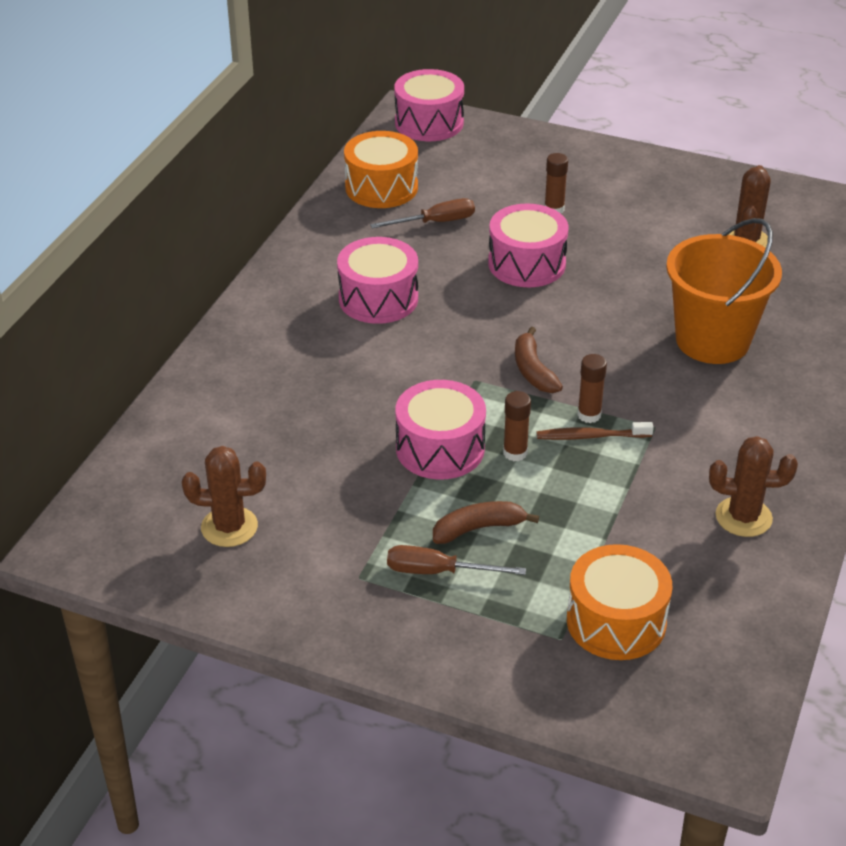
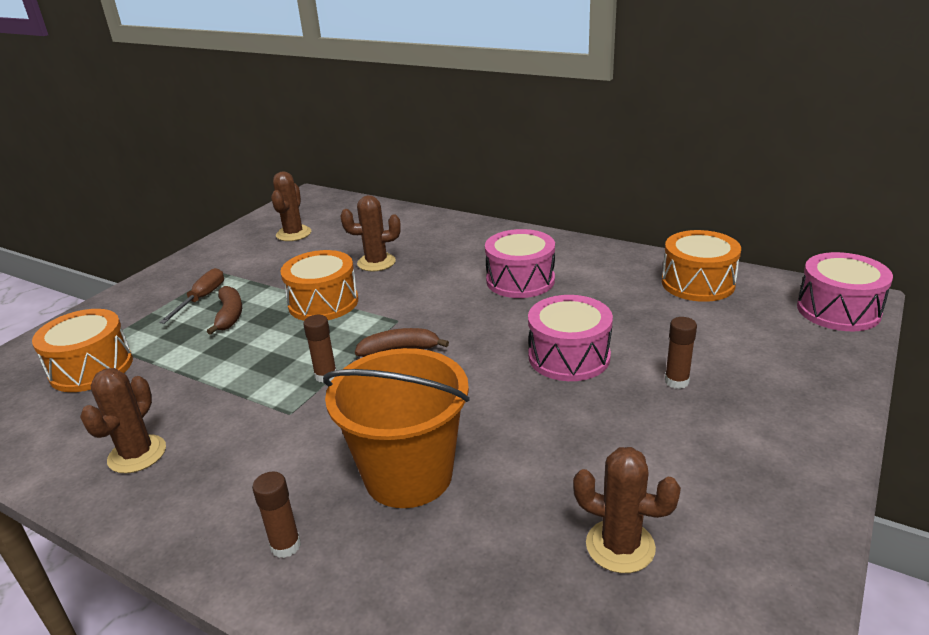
camera: 100 degrees right, 10 degrees down
(331, 420) = (376, 262): none -> brown cactus
(435, 222) = (640, 309): brown screwdriver -> none
(440, 448) = (323, 303): pink drum -> orange drum
(515, 453) = (299, 335): brown glue stick -> brown glue stick (285, 546)
(591, 436) = (297, 374): brown toothbrush -> none

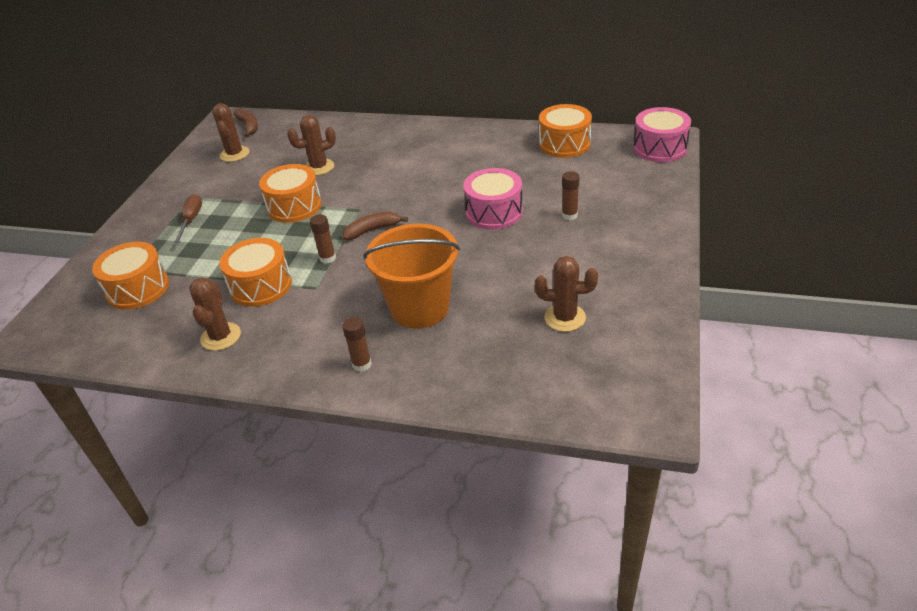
camera: 15 degrees left, 10 degrees up
(226, 395) = (261, 285): none -> orange drum
(230, 315) = (224, 229): brown banana -> brown banana (249, 126)
(520, 280) = (438, 163): pink drum -> none

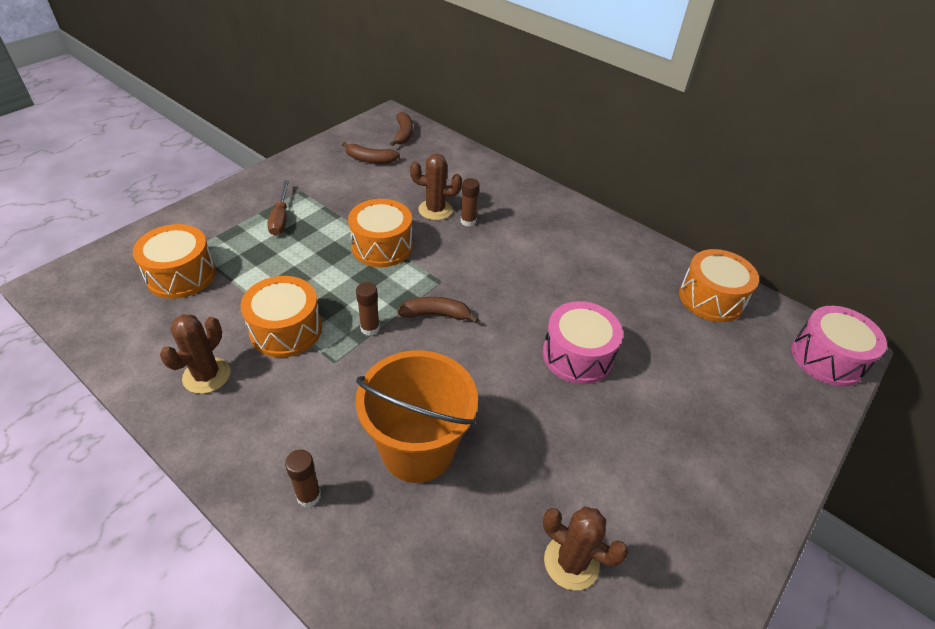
camera: 20 degrees right, 5 degrees up
(191, 221) = (280, 218): brown screwdriver -> brown screwdriver turned 150 degrees clockwise
(234, 154) = (370, 159): brown cactus -> brown banana
(569, 215) = (662, 404): brown glue stick -> brown glue stick (468, 221)

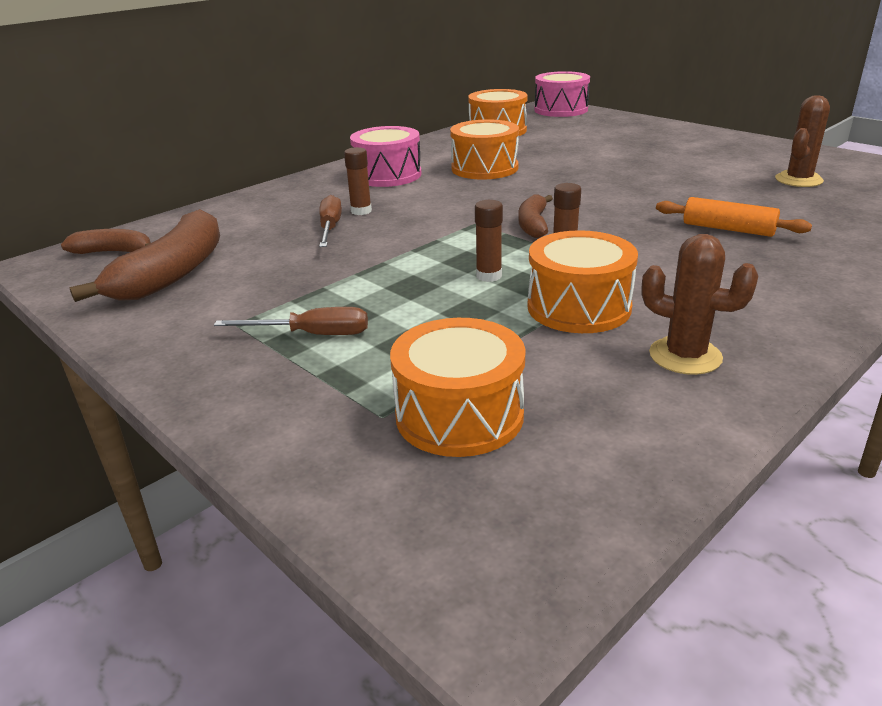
camera: 80 degrees left, 15 degrees down
(309, 496) = (821, 274): brown glue stick -> brown glue stick (489, 276)
(370, 159) = (173, 273): brown banana -> brown banana, size x1.81
(382, 246) = (403, 256): orange drum -> orange drum (484, 168)
(417, 449) = (728, 229): orange bucket -> orange rolling pin
(435, 210) = (330, 228): brown cactus -> brown screwdriver
(577, 355) = (580, 172): pink drum -> pink drum (387, 175)

